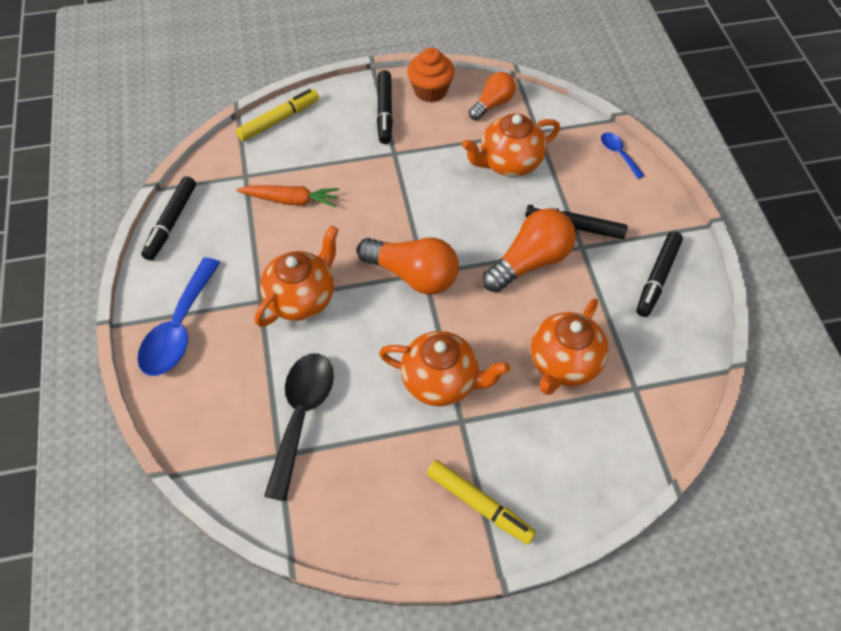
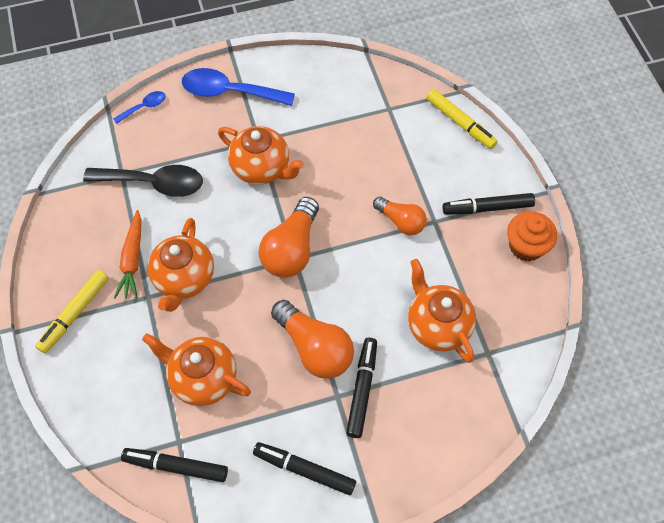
camera: 85 degrees right, 5 degrees up
(171, 222) = (331, 67): black marker -> black marker (176, 466)
(291, 200) = (365, 146): orange carrot -> orange carrot (132, 260)
(492, 104) = (519, 306): orange light bulb -> orange light bulb (401, 221)
(618, 154) = (469, 437): blue spoon -> blue spoon (144, 107)

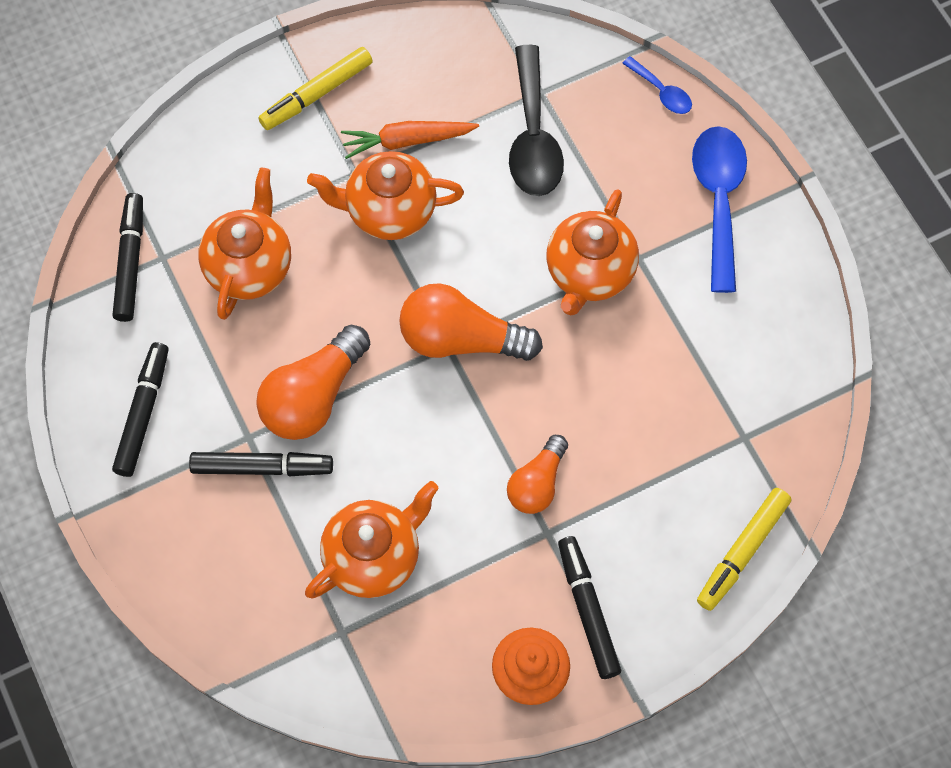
camera: 80 degrees right, 5 degrees up
(74, 314) = (316, 94): yellow marker -> yellow marker turned 60 degrees counterclockwise

